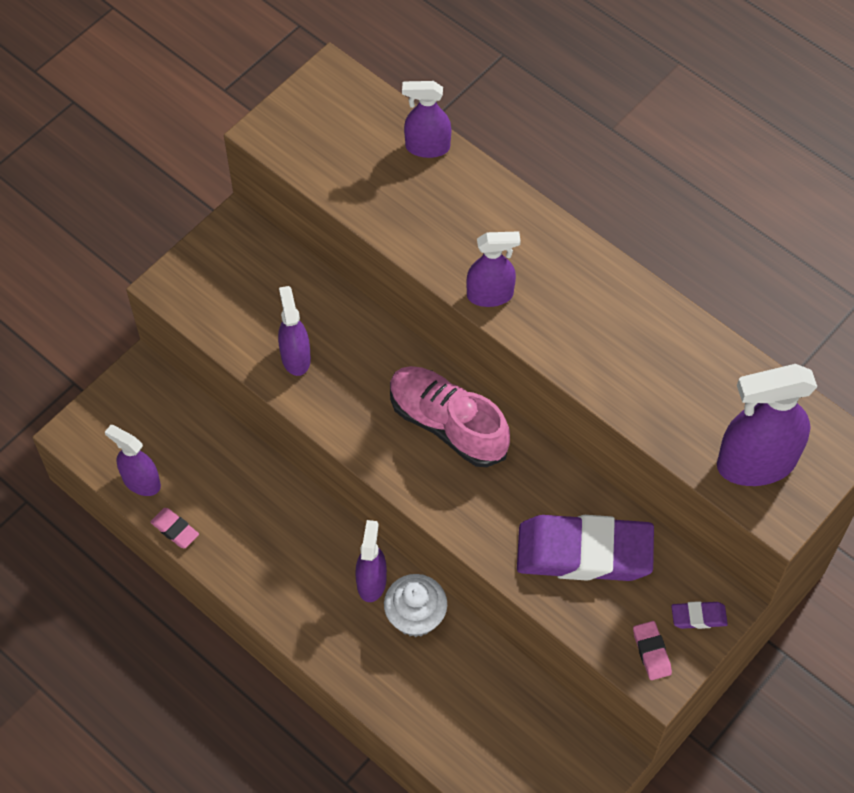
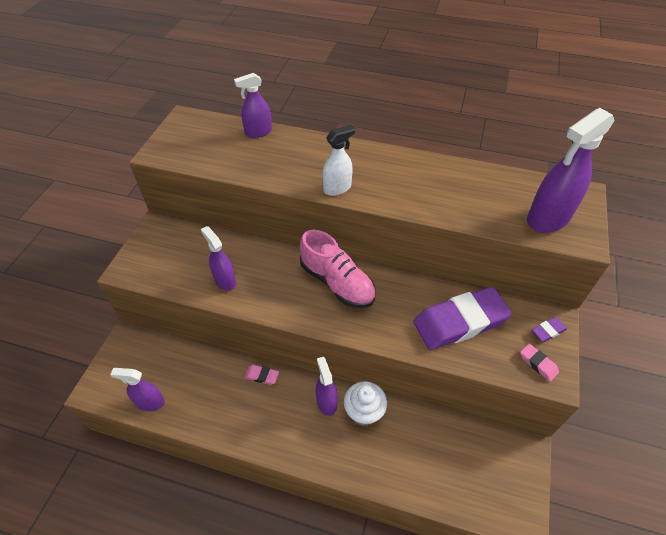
camera: 25 degrees left, 10 degrees down
(175, 530) = (184, 424): pink eraser -> pink eraser (262, 376)
(447, 424) = (337, 282): pink shoe -> pink shoe turned 150 degrees counterclockwise
(490, 295) = (337, 188): purple spray bottle -> white spray bottle

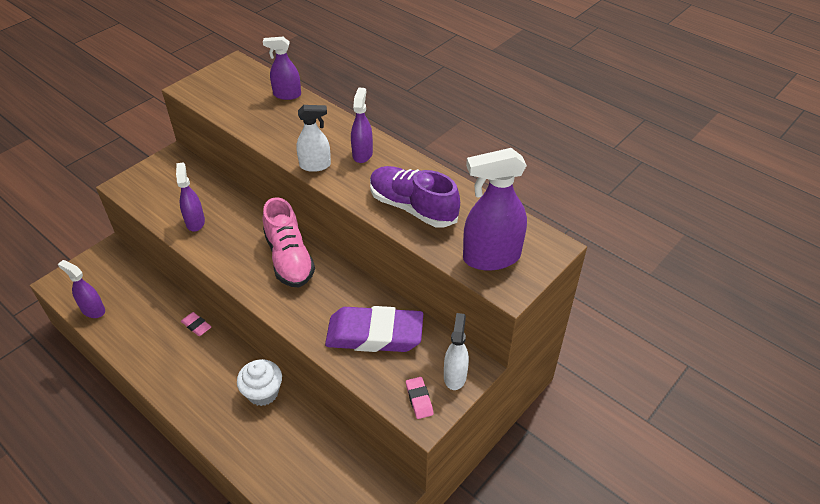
camera: 25 degrees right, 5 degrees down
(326, 402) = (236, 370): purple spray bottle -> purple spray bottle (362, 154)
(451, 198) = (412, 207): none -> purple shoe
(548, 331) = (455, 376): purple eraser -> white spray bottle

